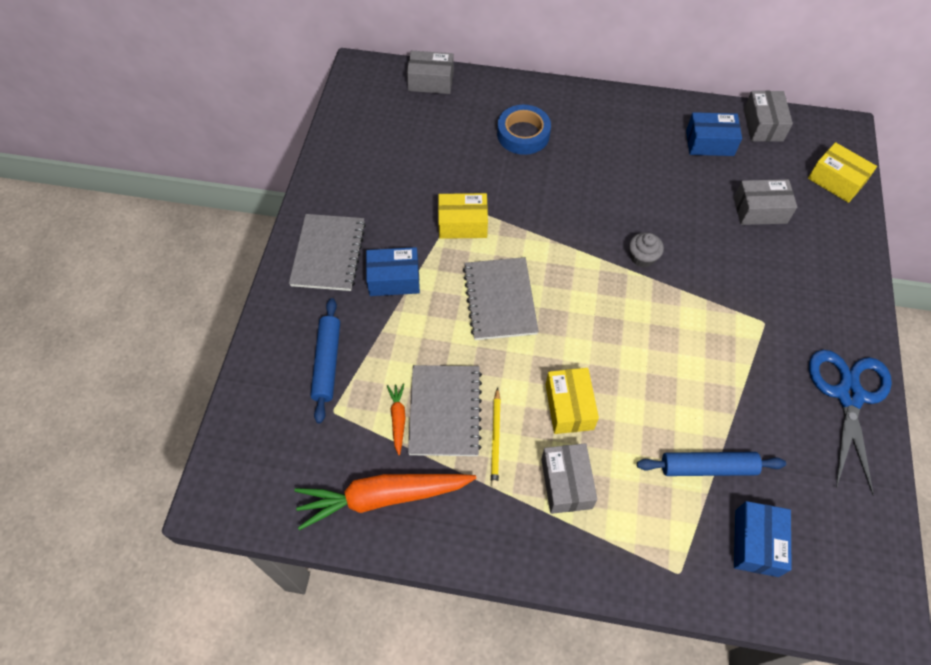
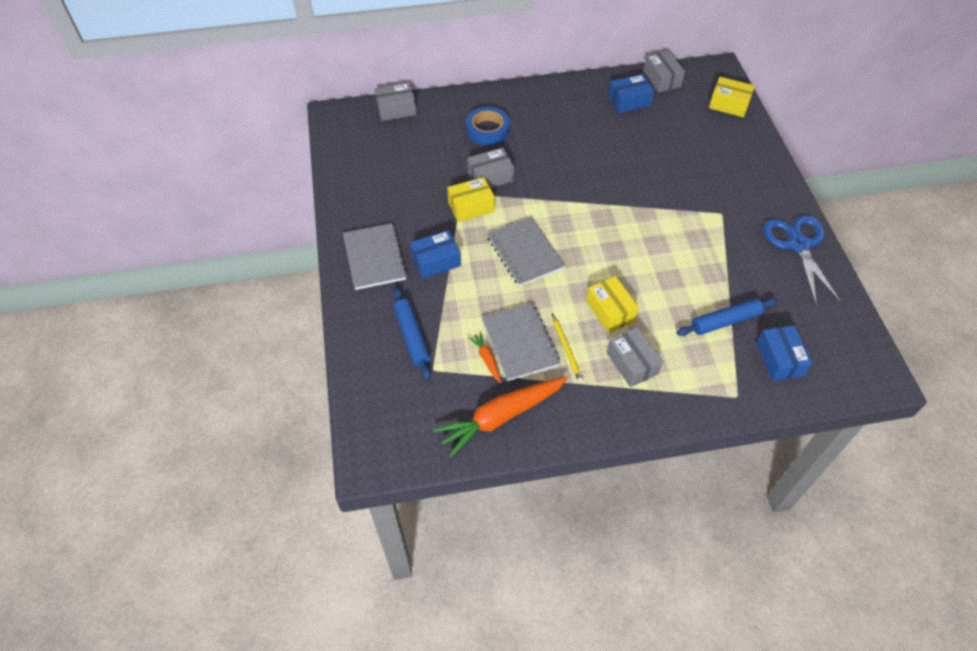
camera: 20 degrees left, 5 degrees down
(642, 257) = (616, 193): grey cupcake -> none
(760, 210) = (685, 138): grey box -> grey box (490, 177)

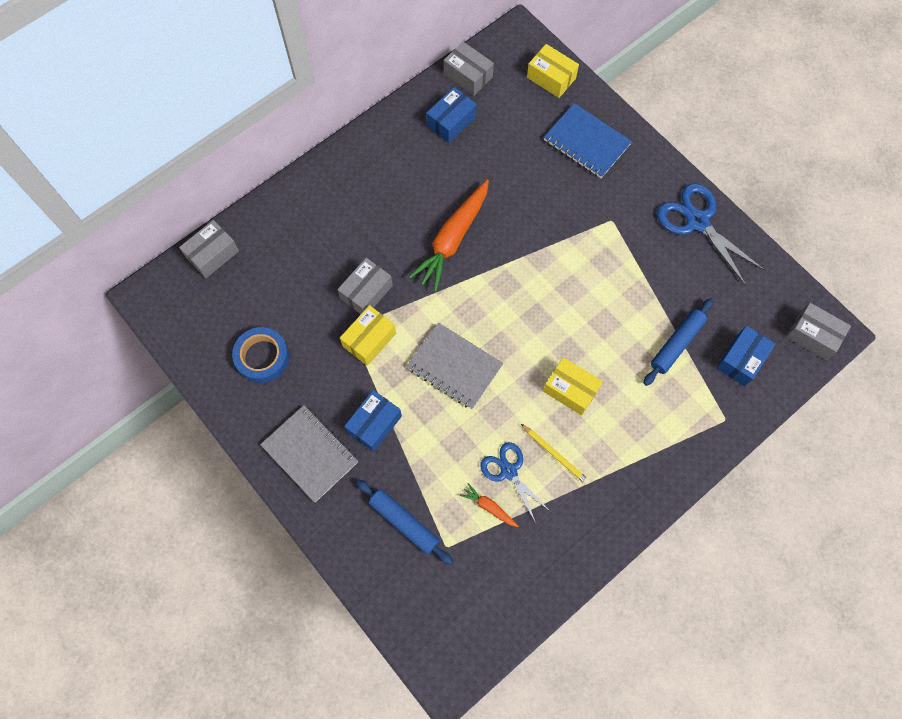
camera: 30 degrees left, 15 degrees up
(487, 130) = (328, 233): blue tape -> blue tape (262, 357)
(501, 417) = (537, 560): orange carrot -> orange carrot (452, 239)
(520, 343) = (509, 471): grey notebook -> blue scissors
(632, 363) = (620, 436): grey box -> grey box (812, 335)
(729, 104) = (551, 78): yellow box -> yellow box turned 45 degrees clockwise
(732, 155) = (586, 142): none -> blue notebook
(779, 359) = (741, 360): blue box -> blue box turned 75 degrees clockwise

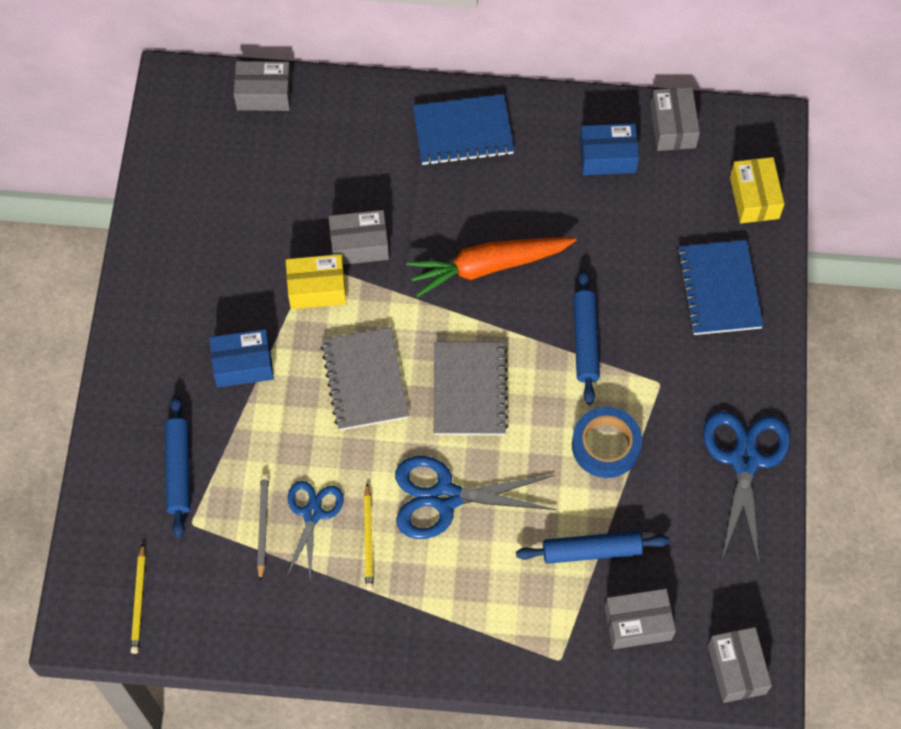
camera: 45 degrees right, 5 degrees down
(262, 357) = (212, 221): blue tape -> blue tape (606, 445)
(310, 454) = (164, 339): grey notebook -> grey notebook (469, 390)
(356, 176) = (463, 132): none -> blue notebook
(466, 623) = (139, 601): none -> yellow pencil
(489, 507) = (262, 526): orange carrot -> grey pencil
(549, 233) = (585, 340): none -> blue rolling pin
(570, 390) = (445, 497): yellow box -> blue scissors
(741, 360) = (638, 623): blue box -> grey box

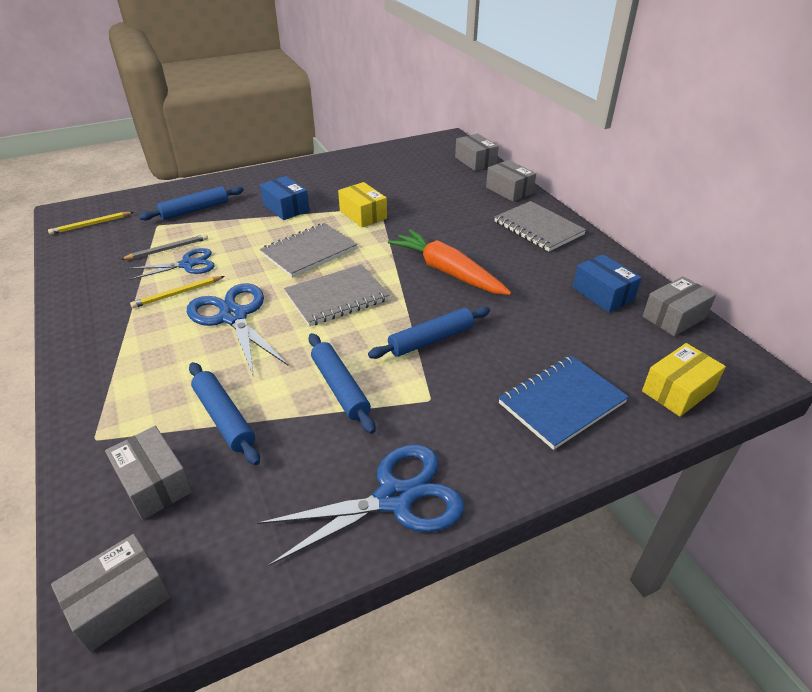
camera: 60 degrees right, 25 degrees down
(359, 245) = (410, 219): grey box -> grey box (509, 190)
(463, 132) = (538, 228): blue notebook -> grey notebook
(606, 445) = (340, 388): blue tape -> blue rolling pin

